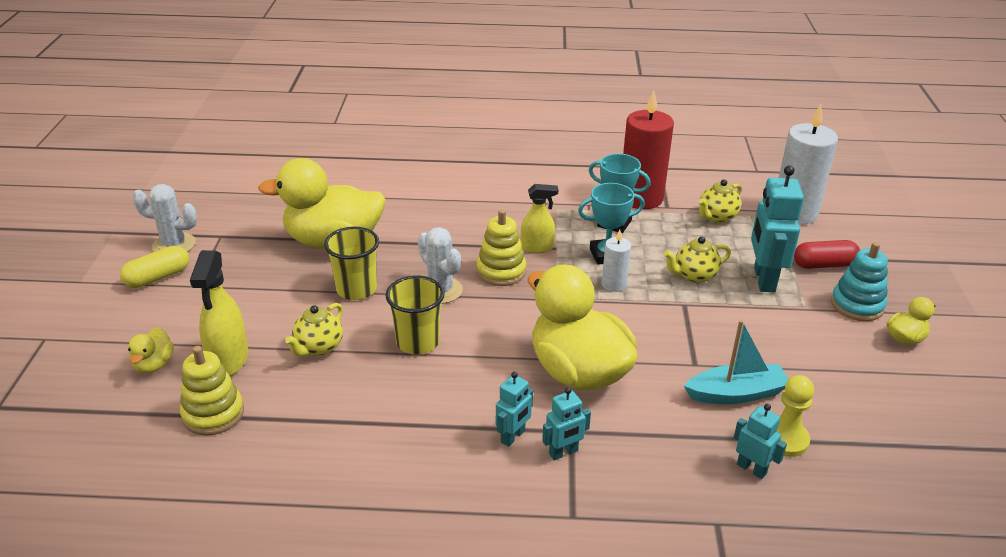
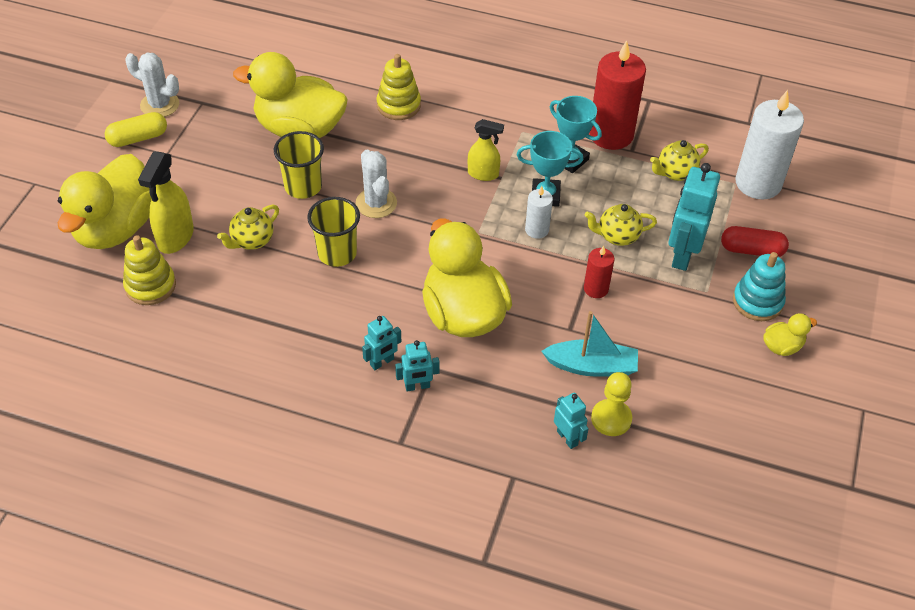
camera: 15 degrees right, 15 degrees up
(154, 365) = (115, 228): yellow duck -> yellow duck, size x2.34
(501, 271) = (439, 194): yellow stacking toy -> yellow stacking toy (398, 105)
(699, 323) = (596, 289): none -> red candle

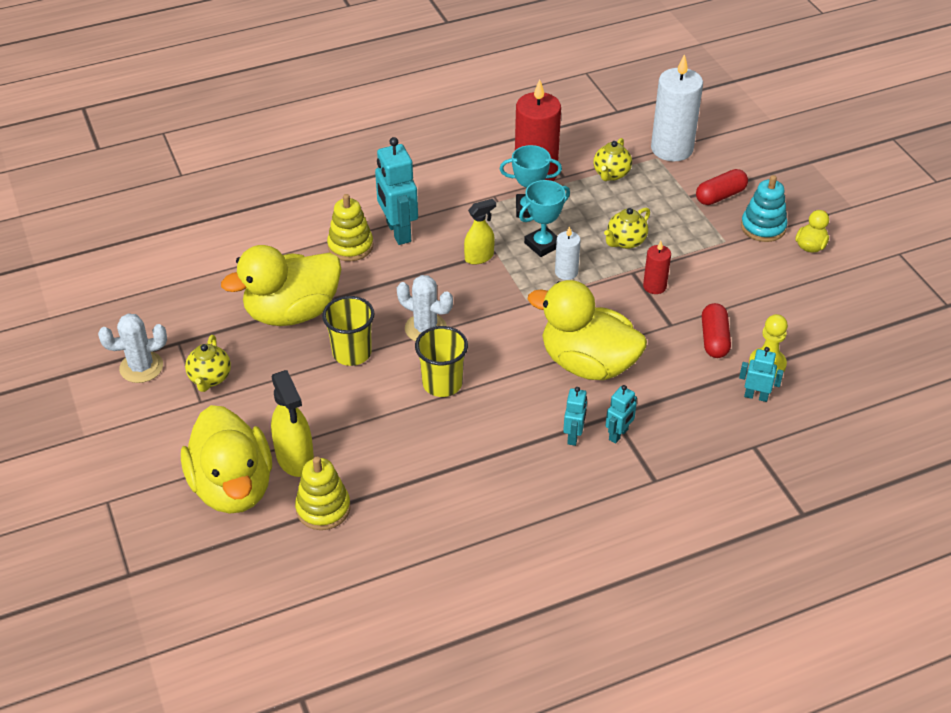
camera: 40 degrees left, 5 degrees down
(138, 138) = (157, 405): yellow capsule -> none
(252, 241) = (363, 419): yellow teapot -> yellow teapot (210, 378)
(591, 366) = (714, 339): turquoise boat -> red capsule
(682, 254) = (681, 226): turquoise robot -> turquoise robot (398, 232)

